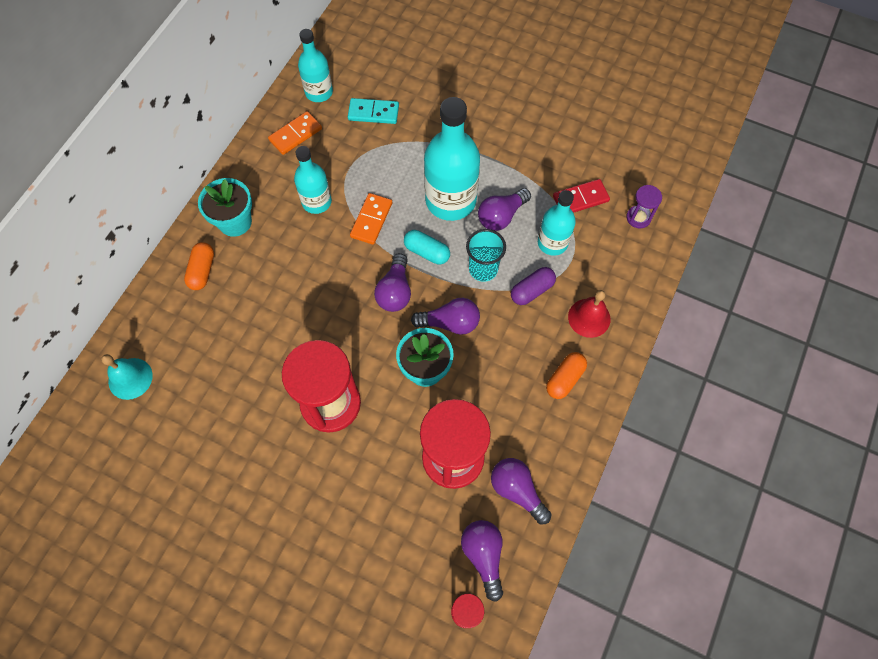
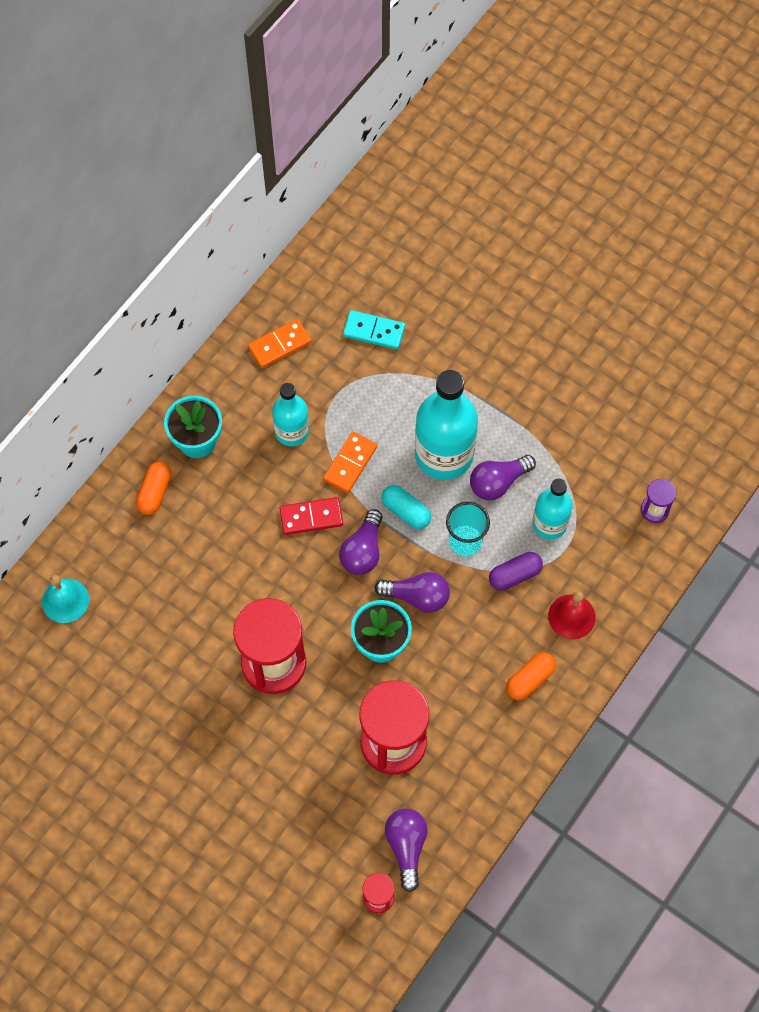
camera: 10 degrees right, 0 degrees up
(319, 92) = (314, 295): turquoise bottle -> none
(517, 490) = (454, 788): purple light bulb -> none
(580, 198) = (593, 476): red domino -> red domino (311, 517)

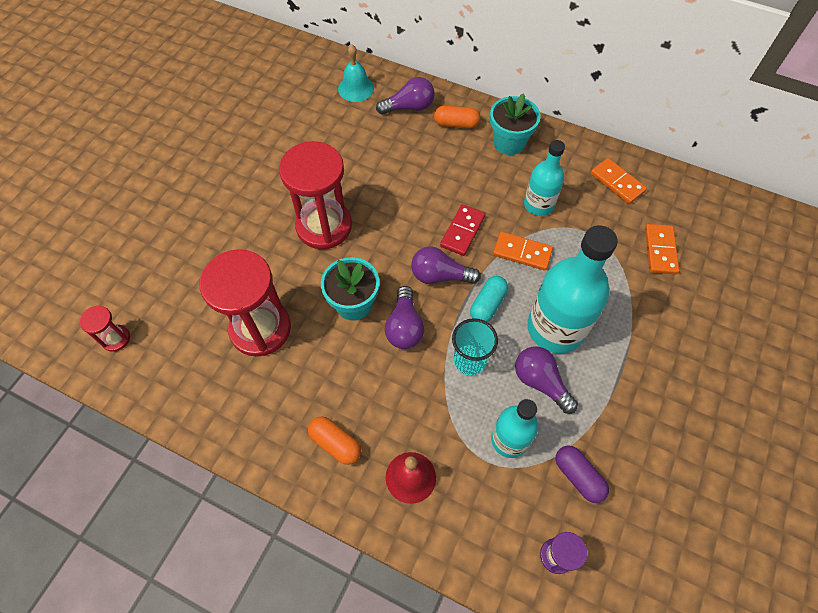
camera: 80 degrees right, 5 degrees down
(311, 517) = (462, 231): red domino -> red domino turned 45 degrees clockwise
(374, 331) = (660, 250): turquoise domino -> orange domino
(406, 847) = (162, 355): purple light bulb -> purple light bulb (409, 107)
(515, 575) = (444, 412): purple capsule -> purple capsule (578, 476)

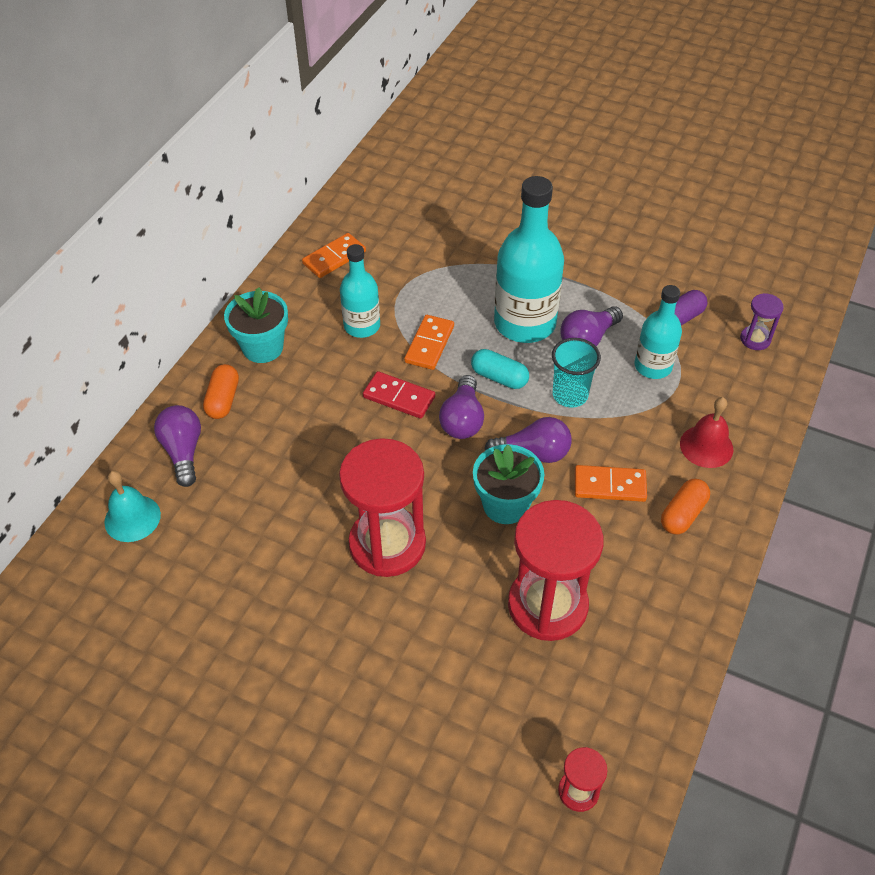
camera: 90 degrees left, 10 degrees down
(660, 250) = (426, 235): orange domino -> orange domino (609, 486)

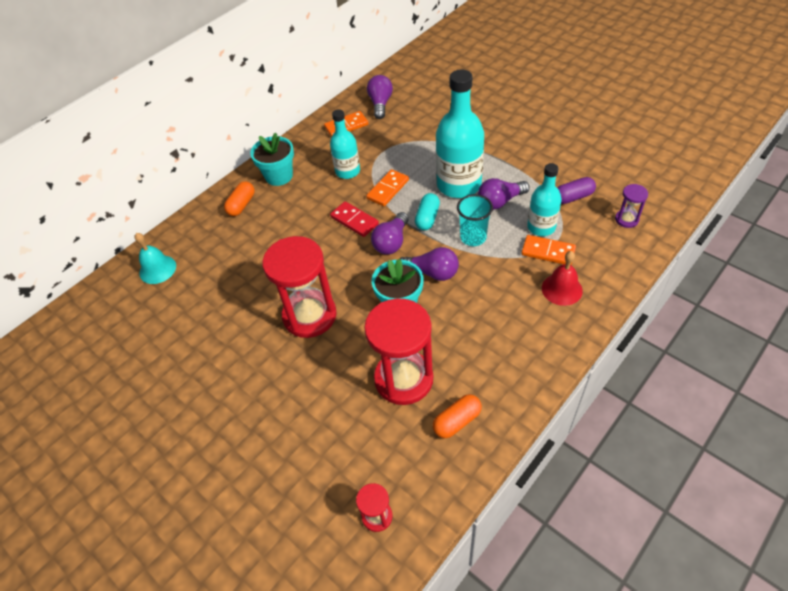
camera: 20 degrees right, 0 degrees up
(183, 451) = (204, 233): purple light bulb -> purple light bulb (380, 104)
(499, 377) = (427, 218): turquoise capsule -> turquoise capsule turned 60 degrees clockwise
(609, 486) = (479, 304): orange domino -> orange domino (548, 252)
(683, 514) = (526, 334): orange capsule -> orange capsule (457, 421)

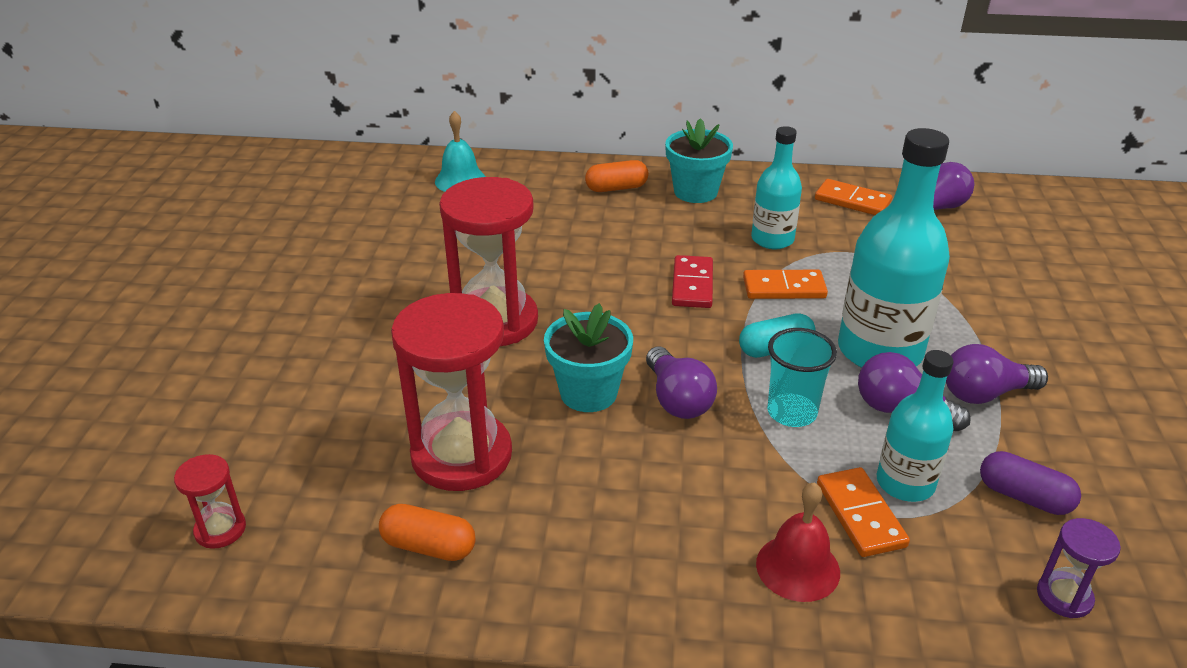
camera: 50 degrees right, 15 degrees down
(391, 242) = (692, 335): purple light bulb -> purple light bulb (985, 393)

